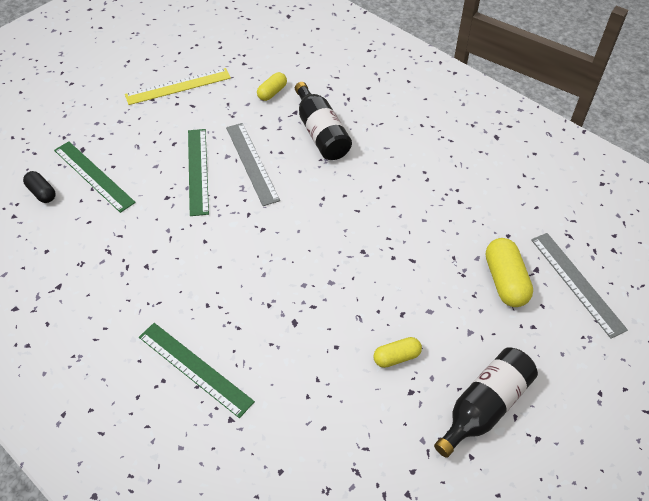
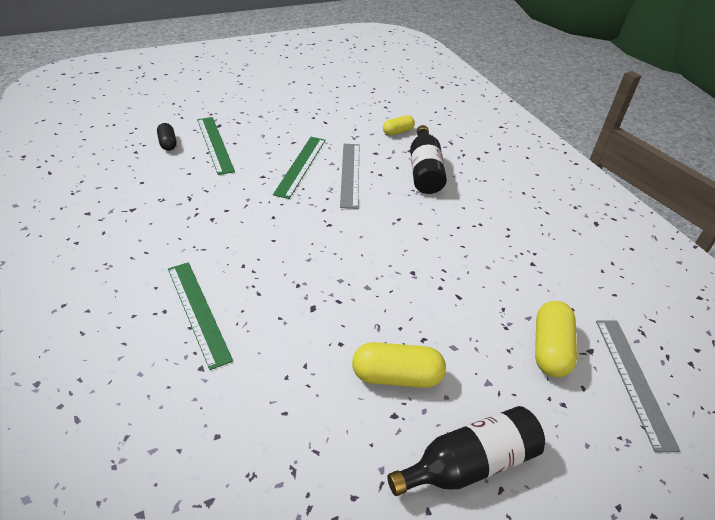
camera: 20 degrees right, 10 degrees down
(178, 86) = (322, 107): yellow ruler -> none
(396, 357) = (396, 376): yellow capsule -> yellow capsule, size x1.64

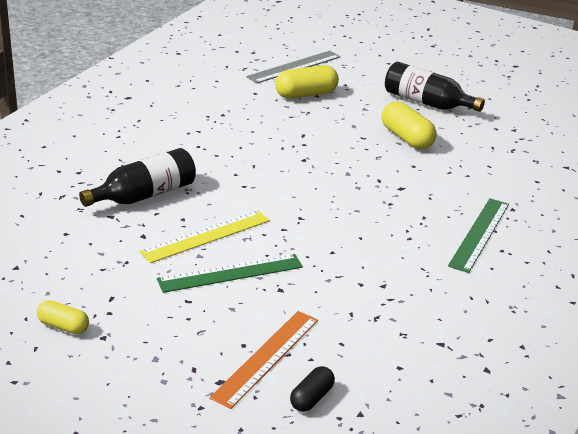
camera: 125 degrees left, 10 degrees down
(215, 144) = (266, 358): green ruler -> orange ruler
(350, 174) = (206, 236): grey ruler -> yellow ruler
(398, 132) = (76, 236): yellow capsule -> yellow capsule (63, 326)

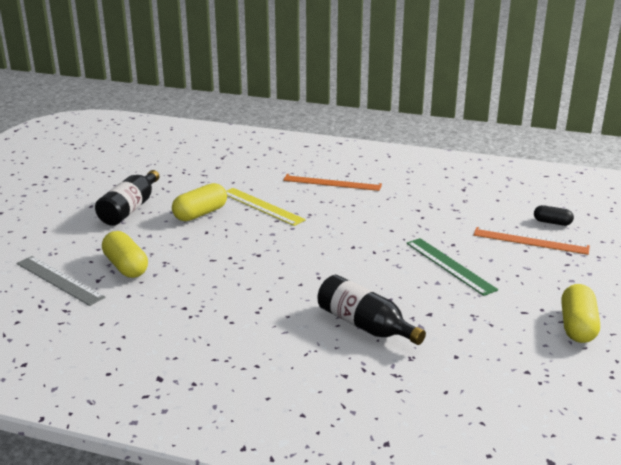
camera: 100 degrees left, 5 degrees down
(63, 326) = (577, 326): yellow capsule -> yellow capsule, size x1.64
(206, 236) = (408, 283): yellow ruler -> yellow ruler (262, 206)
(479, 234) = (332, 182): green ruler -> orange ruler

